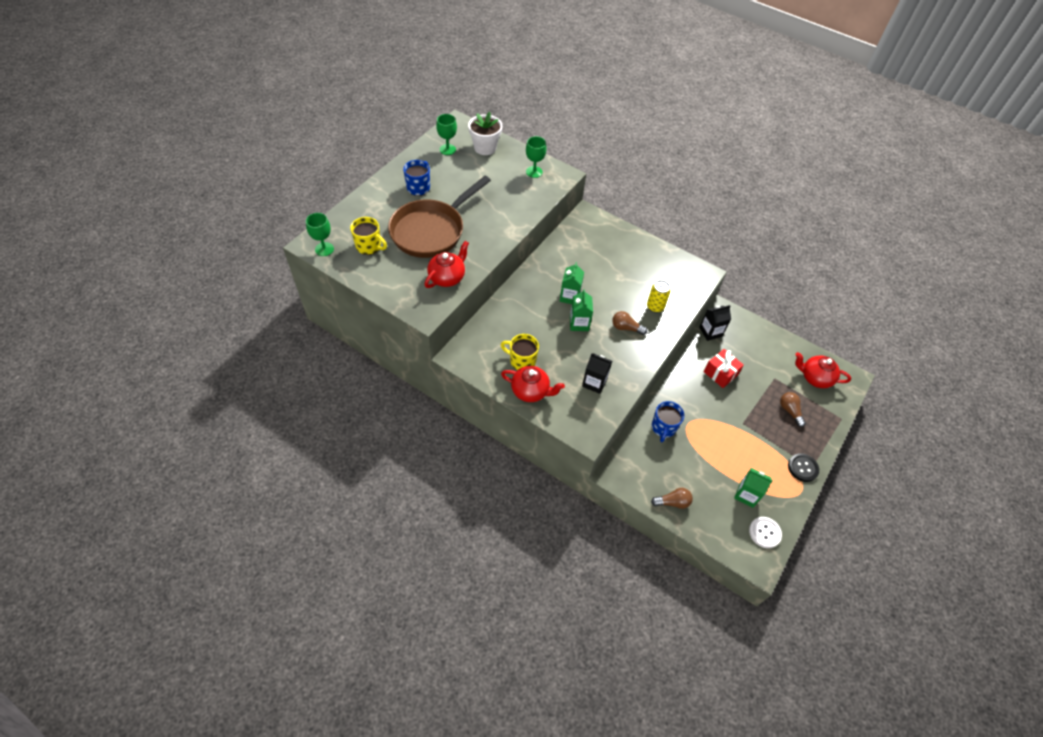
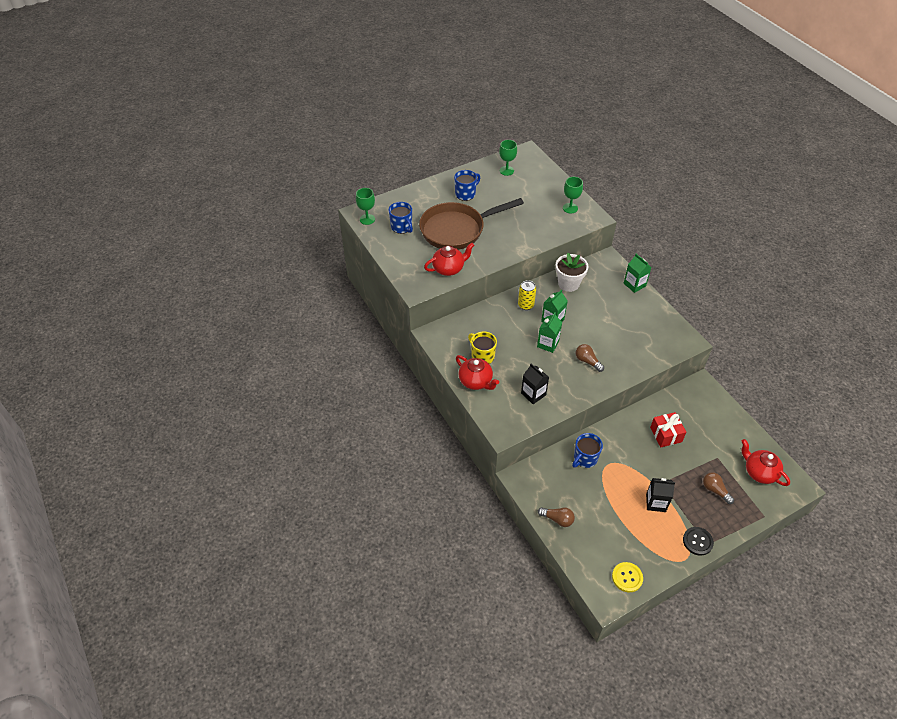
camera: 30 degrees right, 5 degrees down
(369, 246) = (401, 227): yellow mug -> blue mug
(485, 148) = (539, 177): white flower pot -> white flower pot (568, 284)
(655, 306) = (624, 353): yellow can -> yellow can (525, 305)
(710, 332) = (677, 397): black carton -> black carton (656, 503)
(746, 495) = (629, 541): green carton -> green carton (634, 284)
(764, 533) = (627, 577): white button -> yellow button
(790, 411) = (715, 490): brown light bulb -> brown light bulb turned 45 degrees counterclockwise

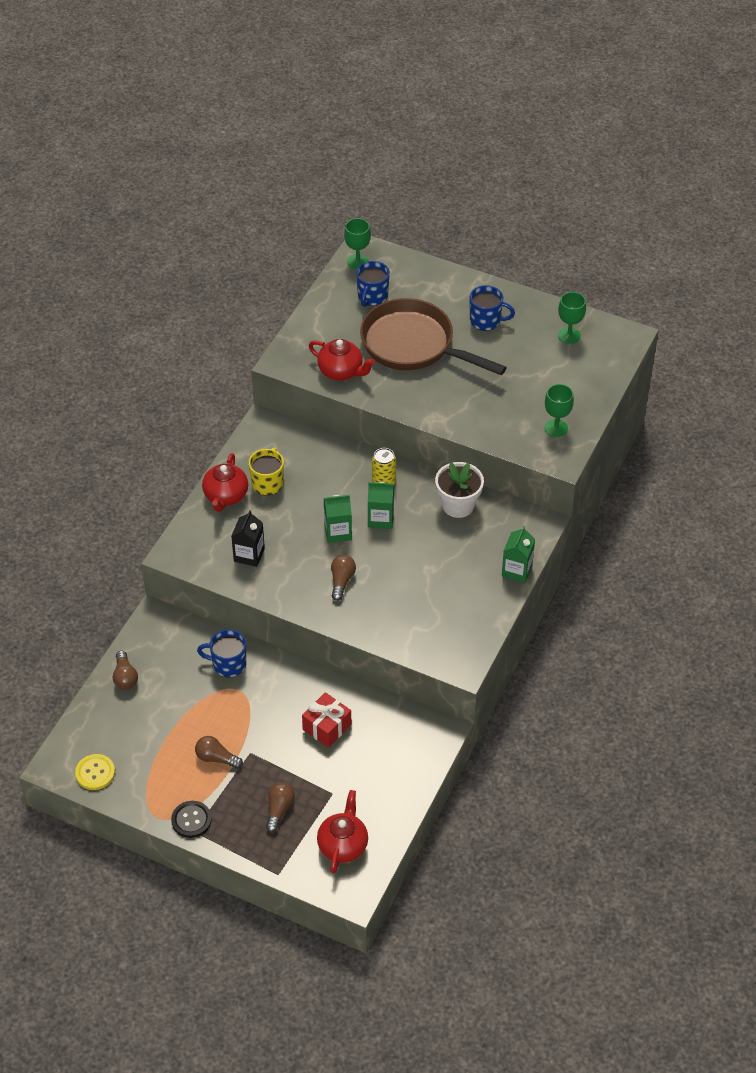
camera: 55 degrees right, 0 degrees up
(656, 503) = (216, 758): black carton -> brown light bulb

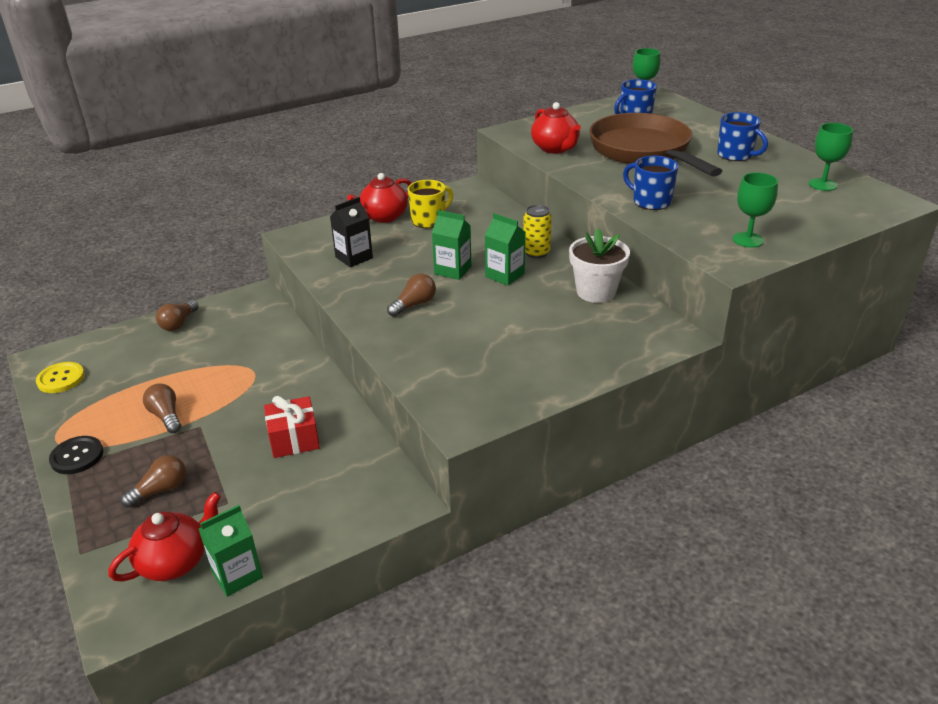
camera: 35 degrees right, 15 degrees down
(228, 664) = (270, 350): blue mug -> blue mug (650, 201)
(517, 570) = (612, 365): green carton -> green carton (237, 575)

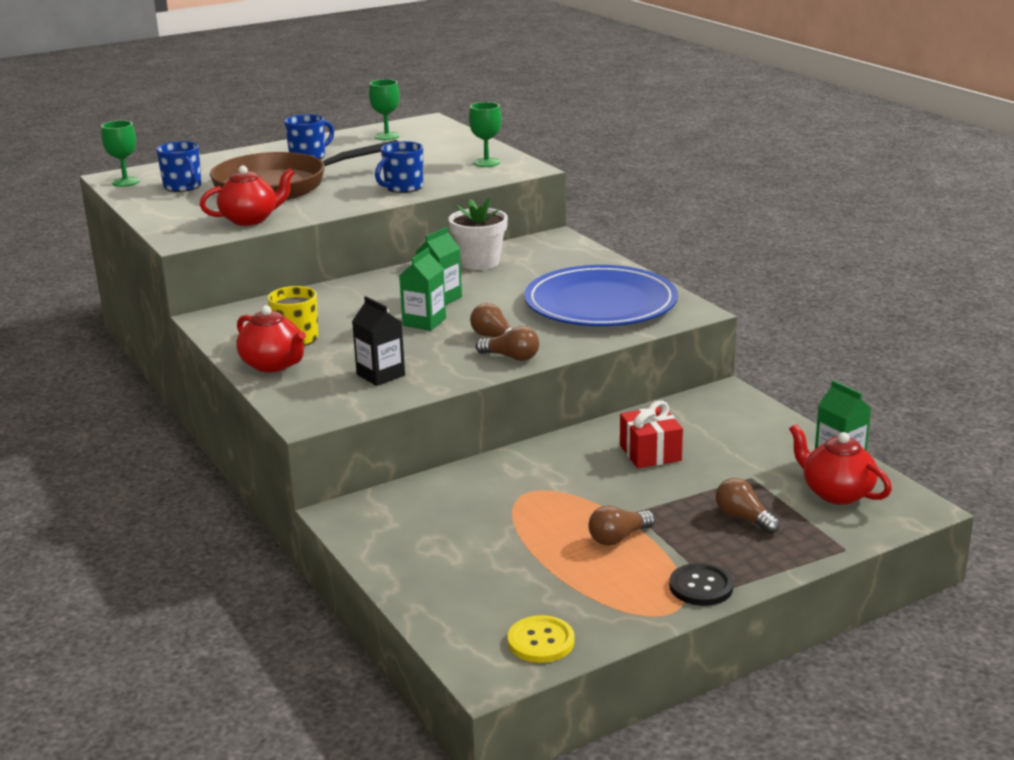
camera: 90 degrees left, 10 degrees down
(179, 323) = (407, 565): brown light bulb -> brown light bulb (511, 357)
(489, 363) = (600, 303): none -> blue plate
(536, 252) = (394, 285): yellow can -> none

